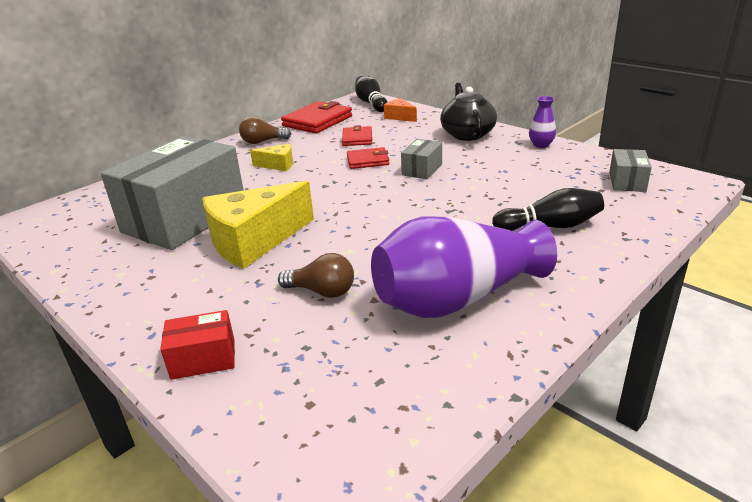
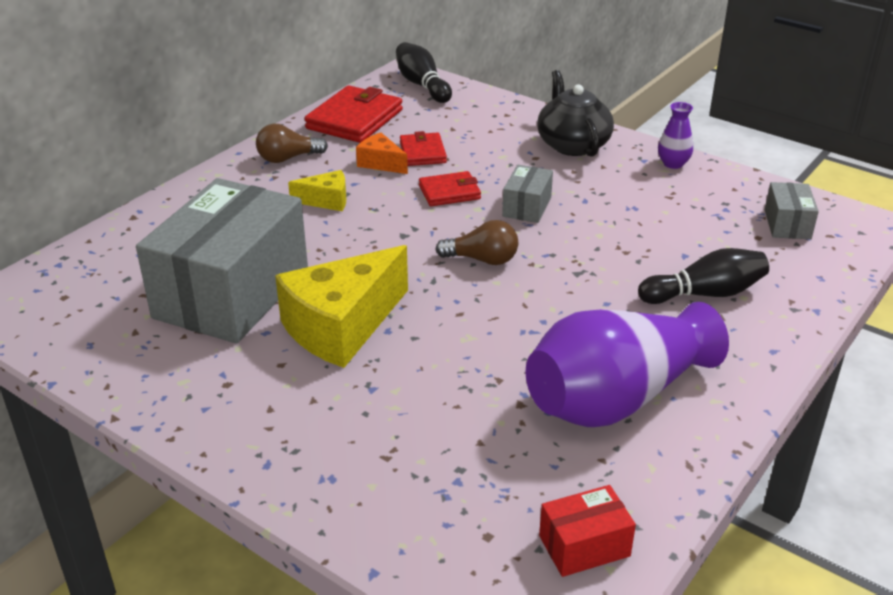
camera: 10 degrees left, 5 degrees up
(203, 359) = (345, 491): red box -> red box (584, 546)
(322, 291) = (455, 396): brown light bulb -> brown light bulb (482, 260)
(400, 117) = (471, 112): orange cheese -> orange cheese (381, 163)

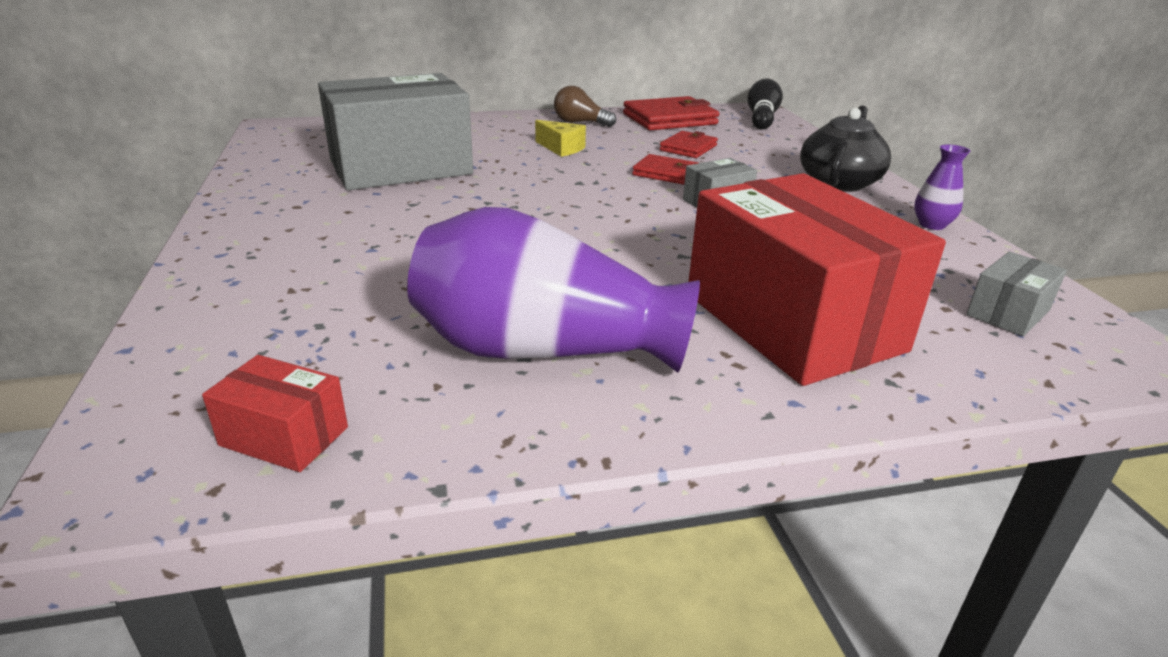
camera: 40 degrees right, 5 degrees down
(342, 326) = (428, 209): yellow cheese -> none
(381, 163) = (642, 144): orange cheese -> none
(482, 260) = (612, 216): brown light bulb -> none
(704, 294) = (792, 322): black bowling pin -> red box

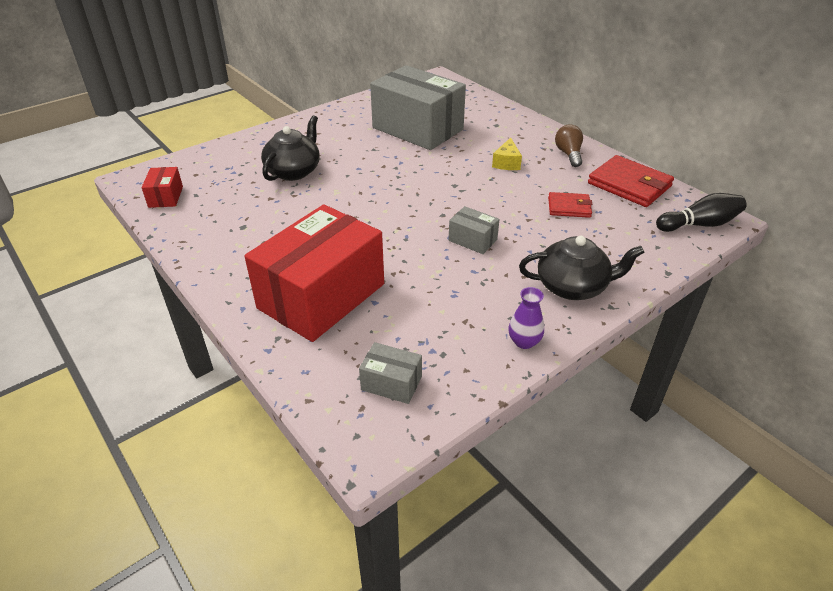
camera: 65 degrees right, 10 degrees up
(390, 273) = (294, 171): none -> black teapot
(542, 350) = (250, 229): purple vase -> none
(665, 173) = (504, 210): red wallet -> none

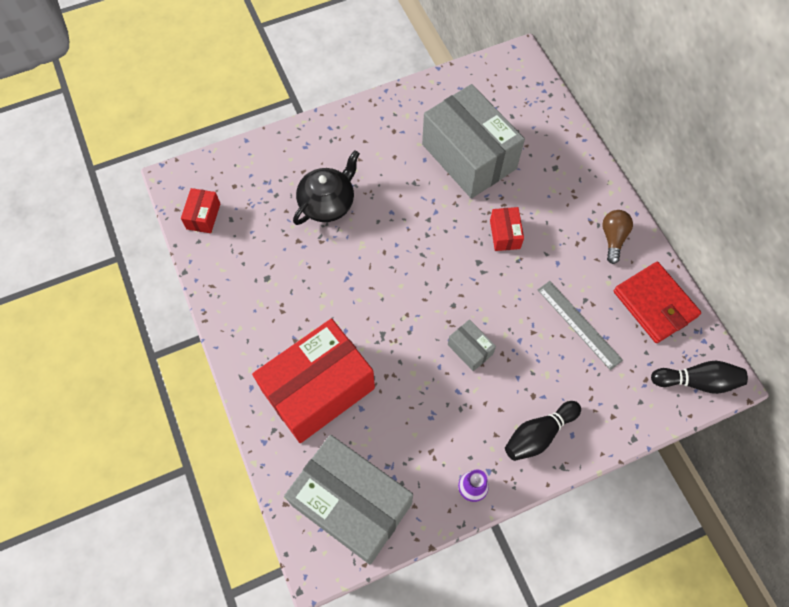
camera: 15 degrees right, 25 degrees up
(391, 383) = (352, 504): grey box -> grey box, size x2.37
(471, 166) = (505, 234): none -> red box
(507, 163) = (543, 238): yellow cheese -> none
(569, 207) = (579, 324): red wallet -> grey ruler
(573, 287) = (538, 434): black teapot -> black bowling pin

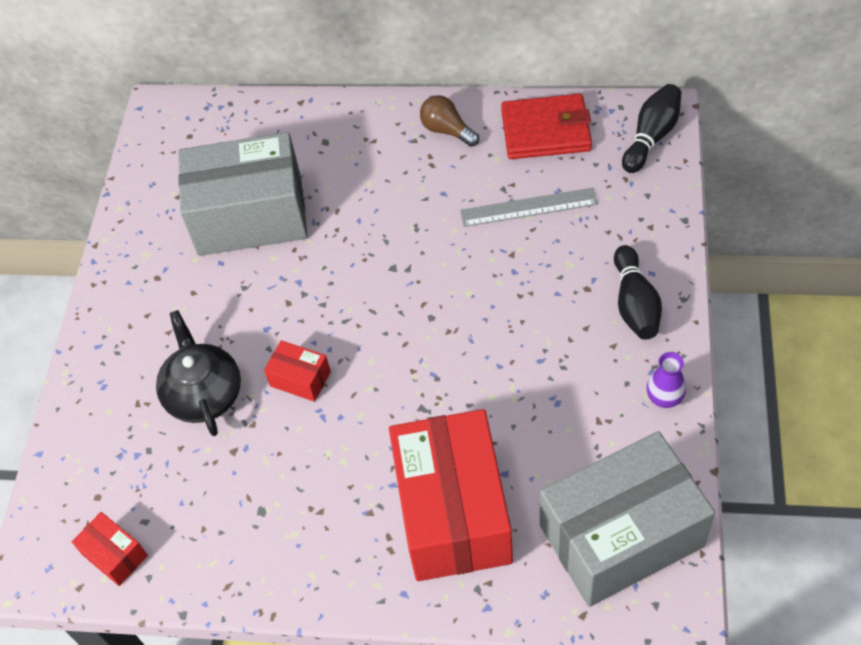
camera: 55 degrees left, 10 degrees down
(470, 349) = (496, 325): grey box -> none
(505, 234) = (375, 226): red box -> red box (300, 379)

